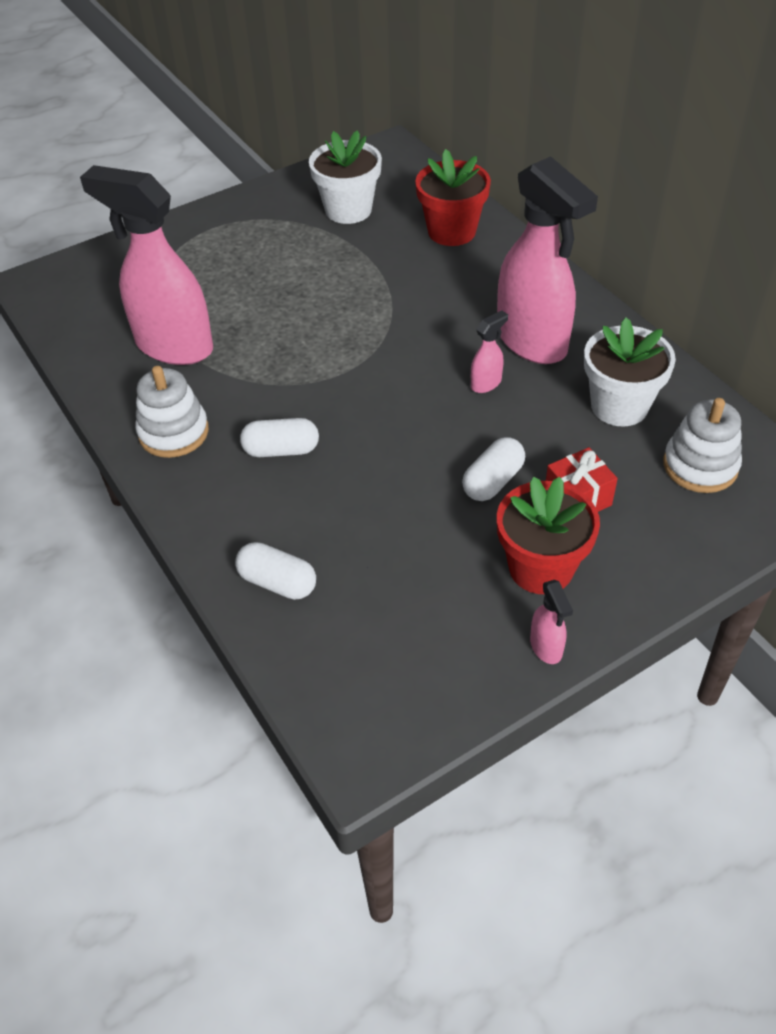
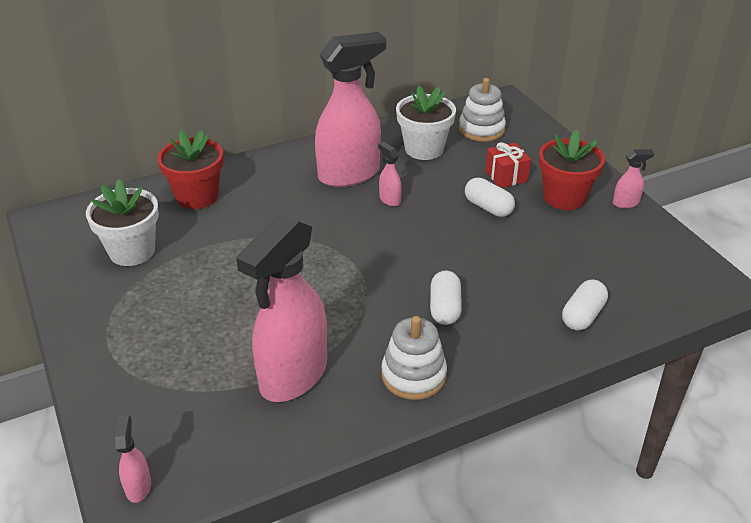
camera: 85 degrees left, 10 degrees down
(52, 280) = (138, 486): none -> pink spray bottle

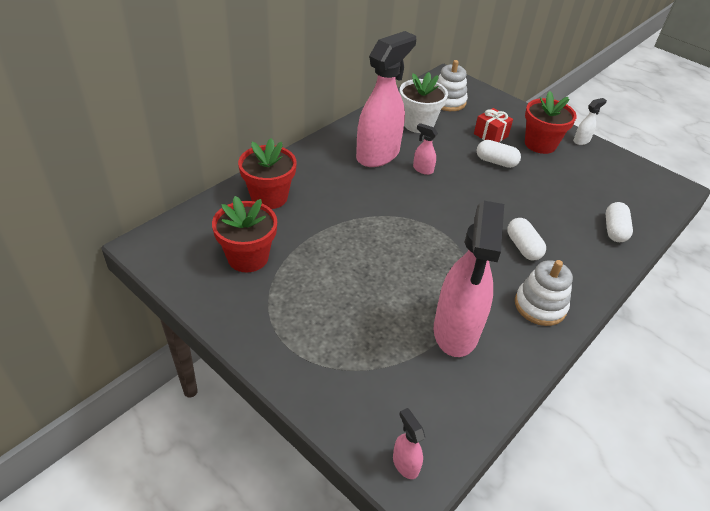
camera: 25 degrees left, 5 degrees up
(132, 251) = (248, 257): white flower pot -> red flower pot
(626, 203) = (581, 141): pink spray bottle -> white spray bottle

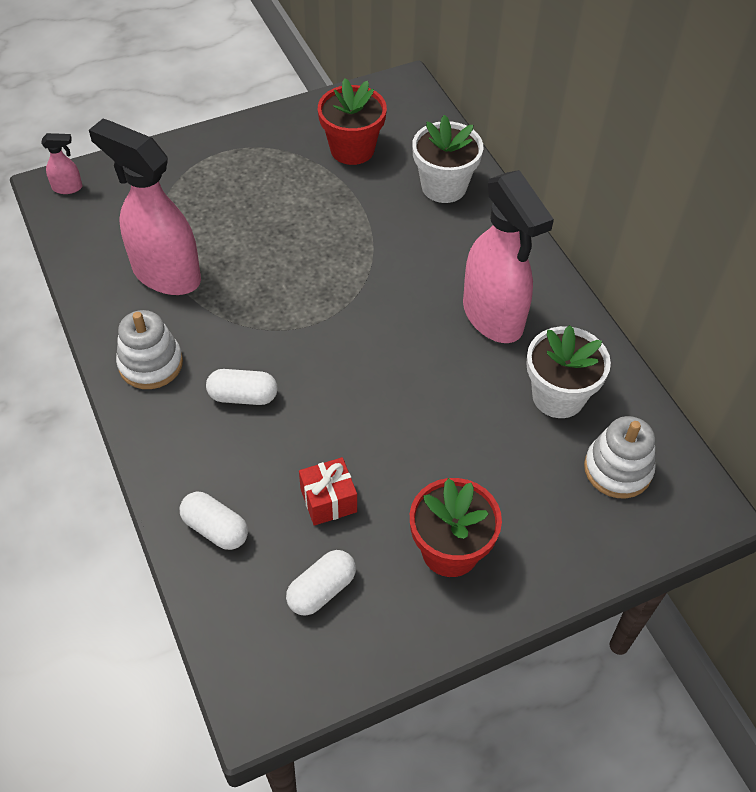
camera: 115 degrees right, 10 degrees up
(269, 197) = (444, 186): red flower pot -> white flower pot
(422, 169) = (441, 354): pink spray bottle -> none
(490, 135) = (498, 486): red gift -> red gift (328, 500)
(496, 162) = (426, 456): white capsule -> white capsule (321, 590)
(581, 141) = (437, 629): white spray bottle -> none

